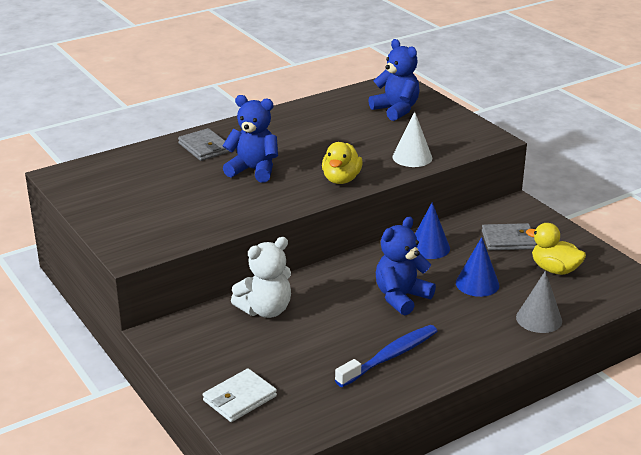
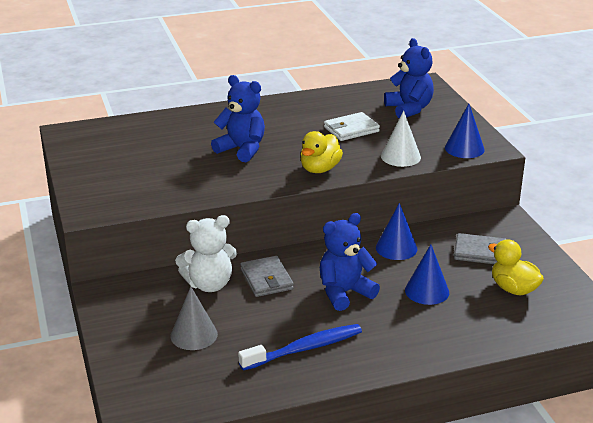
camera: 15 degrees right, 0 degrees up
(205, 147) = (209, 123): grey wallet -> grey wallet (266, 279)
(240, 398) = (143, 364): white wallet -> white wallet (351, 129)
(467, 142) = (464, 148): none -> blue cone
(539, 319) = (472, 336): grey cone -> grey cone (194, 335)

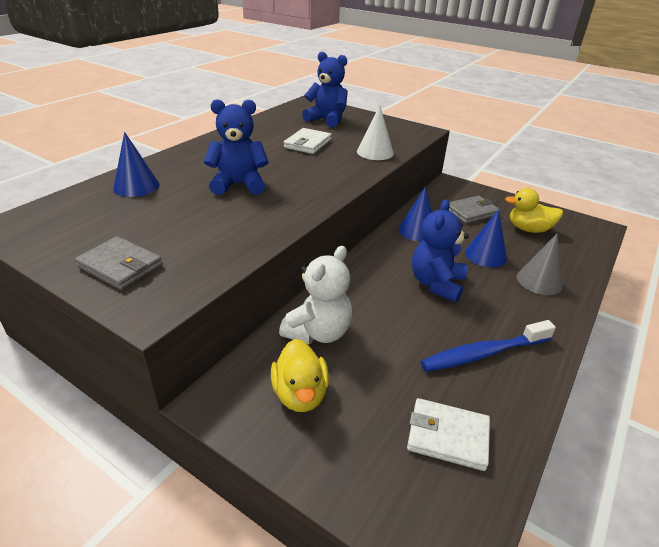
camera: 40 degrees left, 5 degrees up
(194, 335) = (375, 398): grey cone -> grey cone (539, 281)
(209, 373) = (448, 436): none -> white wallet
(266, 279) = (361, 302): grey wallet -> grey wallet (120, 266)
(305, 349) = (483, 353): blue toothbrush -> blue toothbrush turned 135 degrees counterclockwise
(320, 169) = (331, 180): yellow duck -> yellow duck (300, 394)
(464, 148) = (406, 135): blue cone -> blue cone (136, 186)

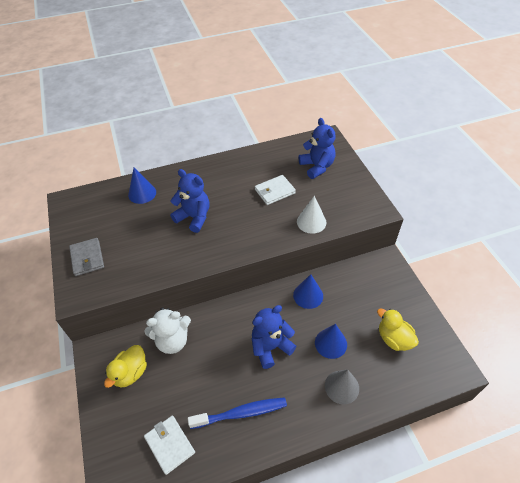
camera: 40 degrees right, 15 degrees up
(471, 212) = (368, 298): grey wallet -> none
(483, 353) = (241, 413): blue toothbrush -> blue toothbrush turned 150 degrees clockwise

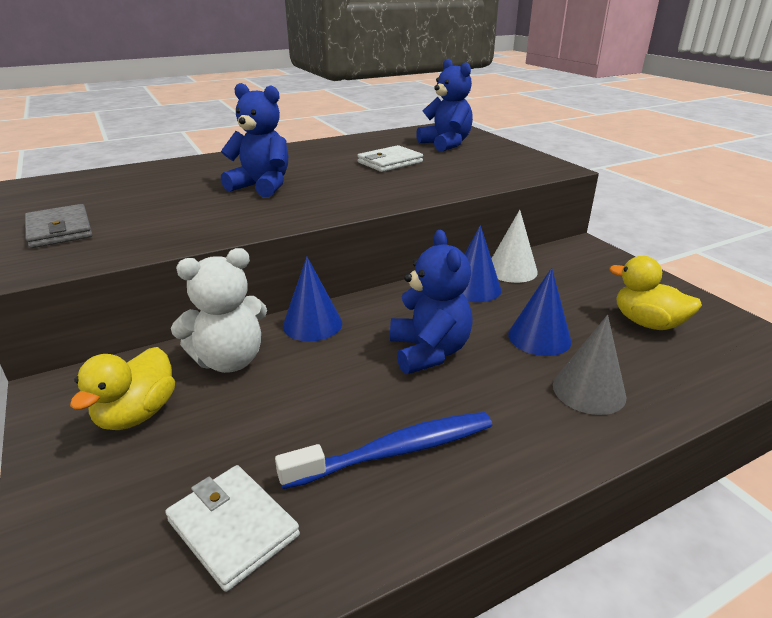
camera: 10 degrees left, 20 degrees down
(142, 193) = (170, 173): blue cone -> blue cone (312, 324)
(271, 347) = (429, 352): blue teddy bear -> blue teddy bear turned 120 degrees clockwise
(311, 222) = (459, 180): white cone -> white cone (511, 270)

